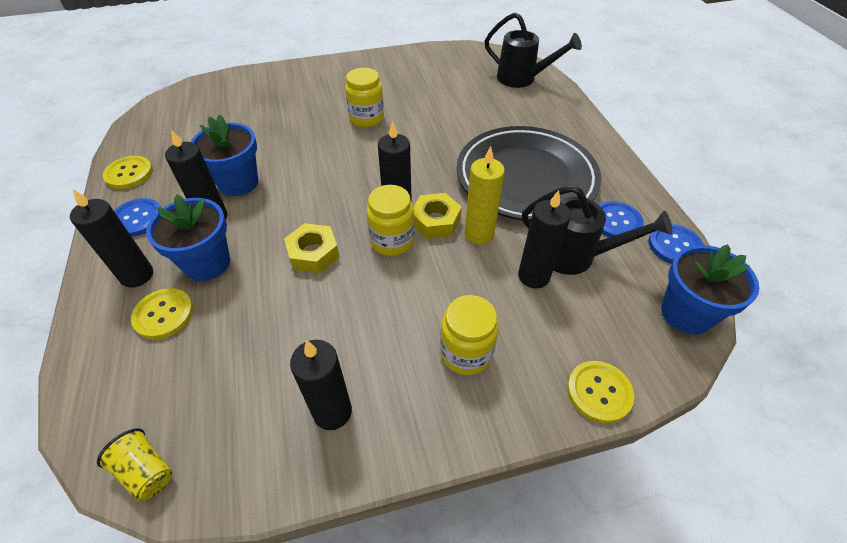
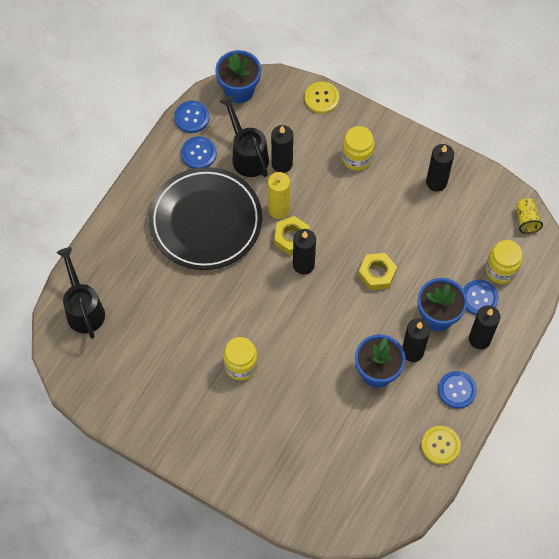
camera: 135 degrees left, 15 degrees up
(164, 314) = (479, 298): yellow button -> blue button
(392, 241) = (328, 245): yellow jar -> yellow jar (501, 270)

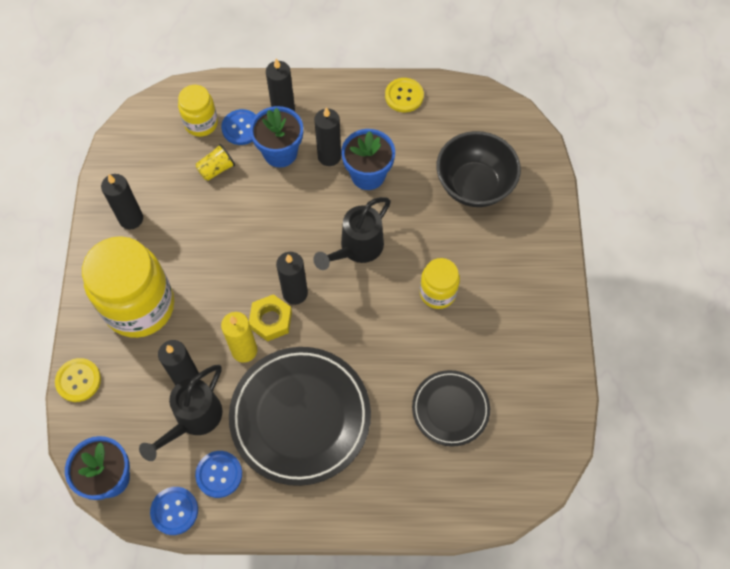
camera: 120 degrees left, 0 degrees up
(83, 309) = (477, 484): black watering can -> black watering can (357, 249)
(146, 322) = (450, 409): none -> black plate
(318, 451) = (474, 185): none -> black bowl
(357, 158) = (139, 306): yellow jar -> yellow jar, size x1.93
(377, 274) = (266, 223): yellow nut -> none
(457, 390) = (344, 106): blue button -> none
(526, 220) = (134, 125): yellow cup -> yellow cup (216, 169)

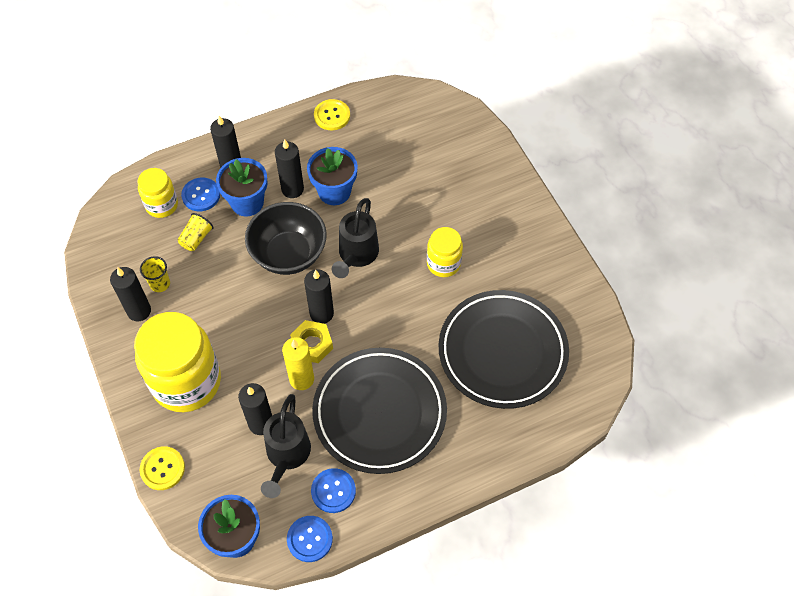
camera: 25 degrees left, 5 degrees down
(162, 200) = (160, 284): none -> yellow cup
(450, 409) = (502, 352): black plate -> black plate, size x1.80
(474, 185) = (429, 165): black bowl -> black bowl (289, 254)

